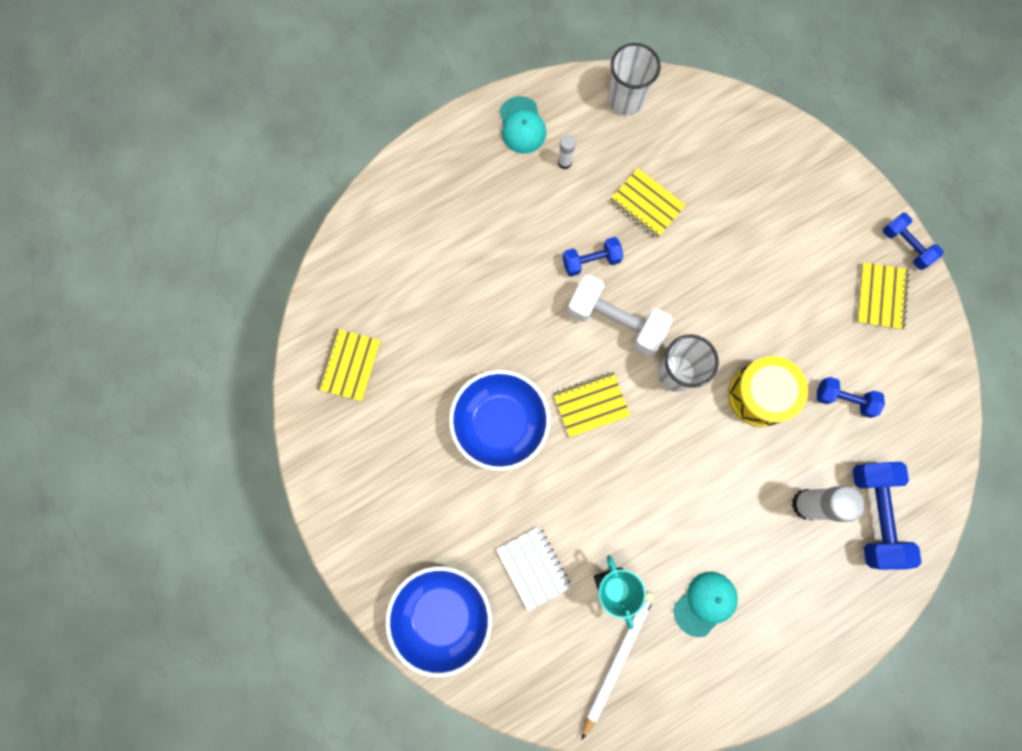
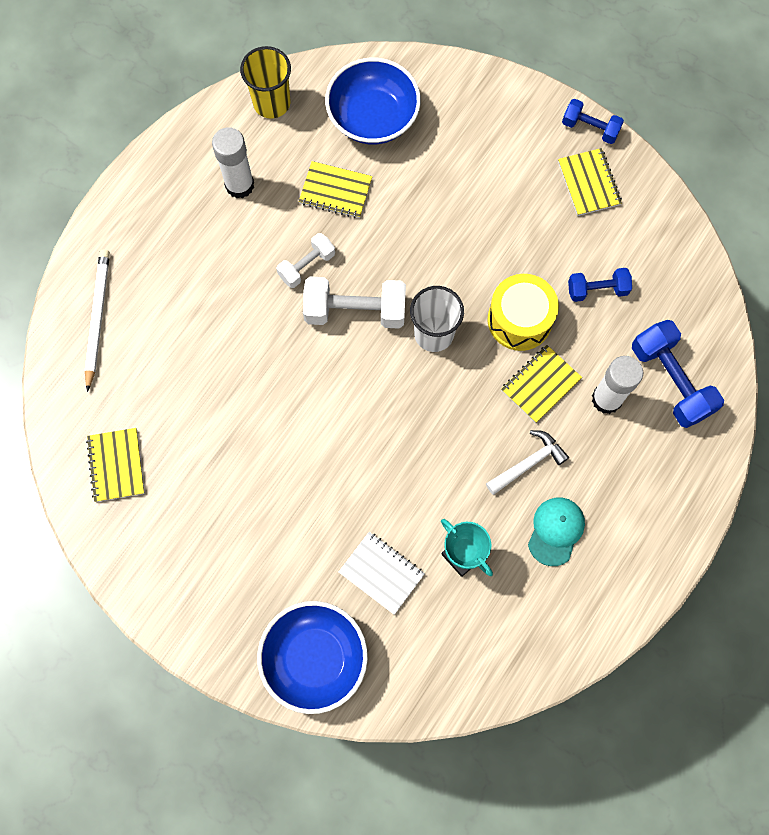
camera: 25 degrees left, 5 degrees down
(500, 423) = (288, 454): blue bowl -> blue bowl (373, 117)
(522, 125) = (182, 168): turquoise cap -> none
(564, 162) = (239, 185): white glue stick -> white glue stick, size x1.97
(591, 261) = (307, 266): blue dumbbell -> white dumbbell
(591, 405) = (367, 398): yellow notebook -> yellow notebook (540, 384)
(617, 660) = (498, 621): white pencil -> white pencil (97, 318)
(625, 100) = (271, 103): white cup -> yellow cup
(708, 530) = (528, 463): none -> white hammer

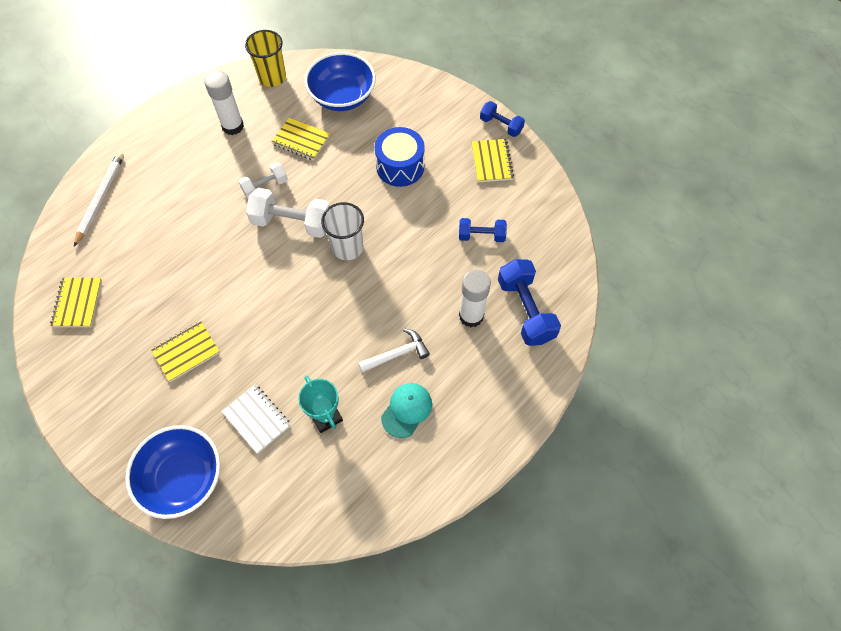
camera: 10 degrees right, 10 degrees down
(473, 209) = (400, 166): none -> blue drum
(519, 320) = (416, 248): yellow drum -> none
(540, 384) = (421, 297): yellow notebook -> yellow notebook (186, 352)

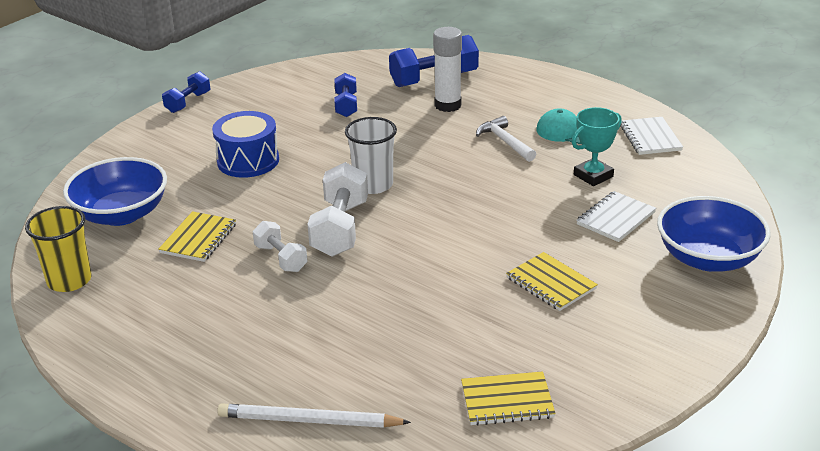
camera: 95 degrees left, 30 degrees down
(233, 126) = (165, 304): white glue stick -> none
(382, 485) = (650, 138): none -> white notebook
(491, 162) = (242, 105): yellow notebook -> none

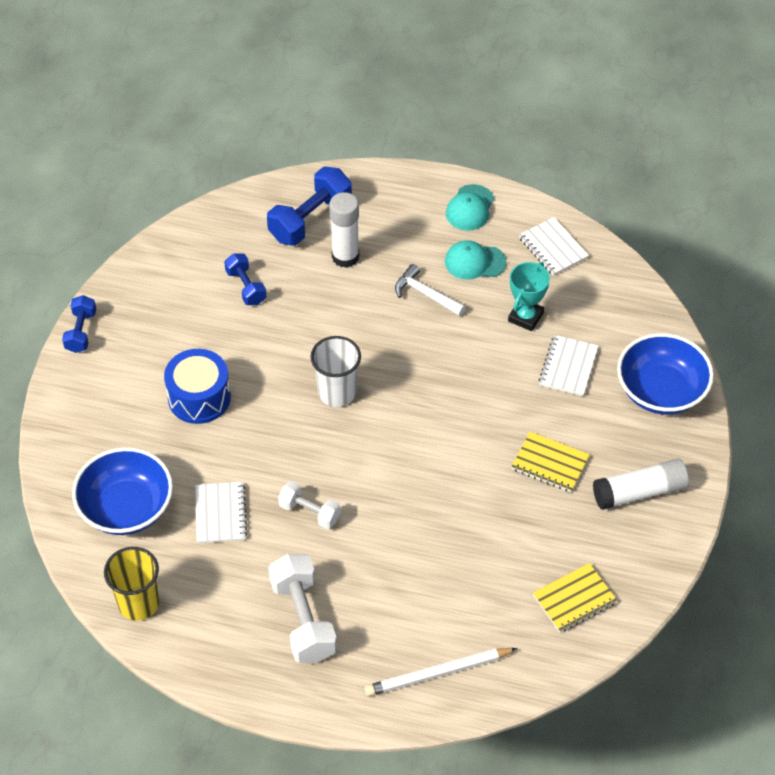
camera: 25 degrees left, 20 degrees up
(198, 239) = (220, 514): yellow notebook -> white notebook
(340, 229) = (340, 458): white dumbbell -> white dumbbell (303, 619)
(584, 99) = (470, 208): none -> turquoise cap
(638, 331) = (639, 492): none -> white glue stick

